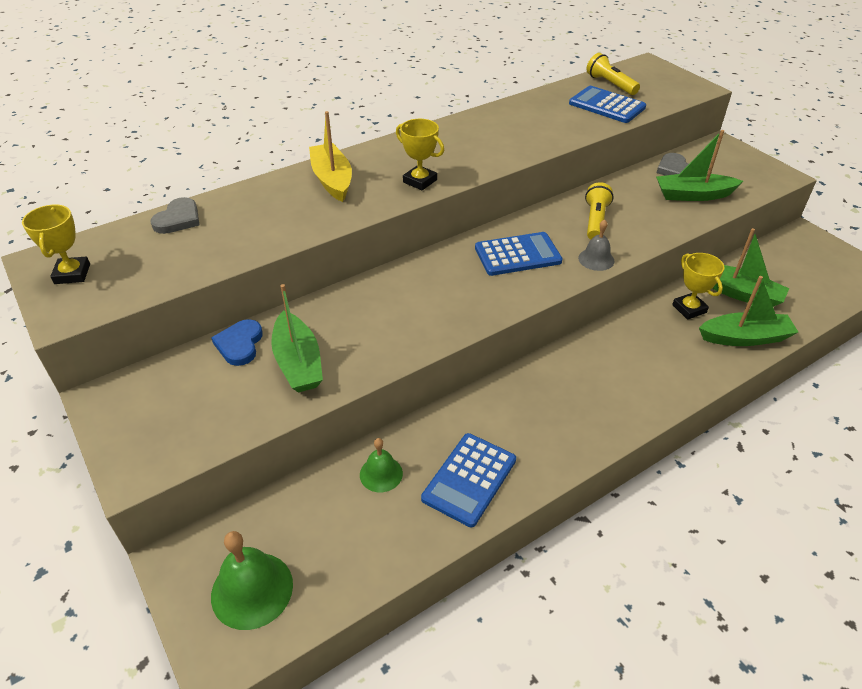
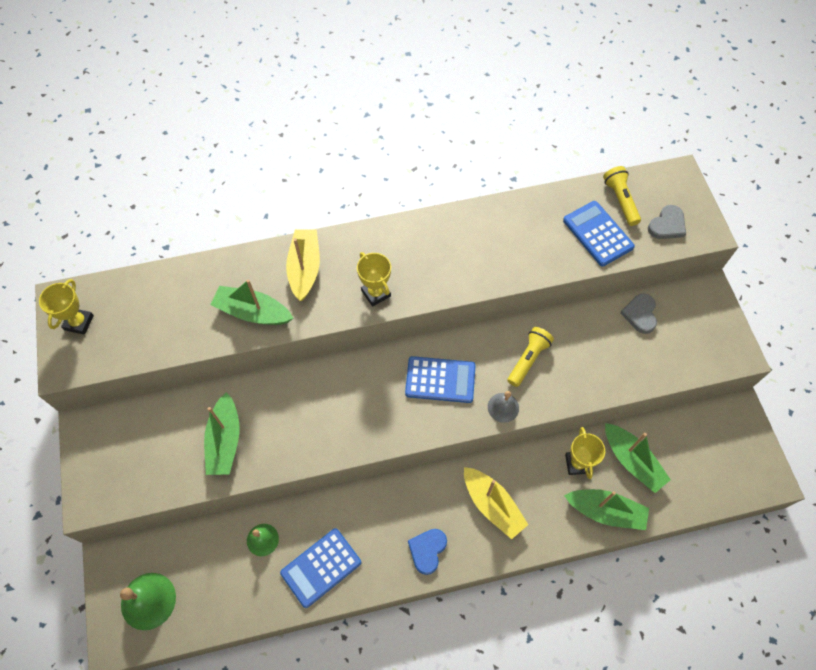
camera: 20 degrees right, 20 degrees up
(178, 219) = (170, 281): grey heart -> grey heart (667, 225)
(240, 344) = (190, 407): blue heart -> blue heart (427, 550)
(628, 365) = (492, 505): none -> yellow boat
(693, 195) = (636, 355): green boat -> green boat (253, 312)

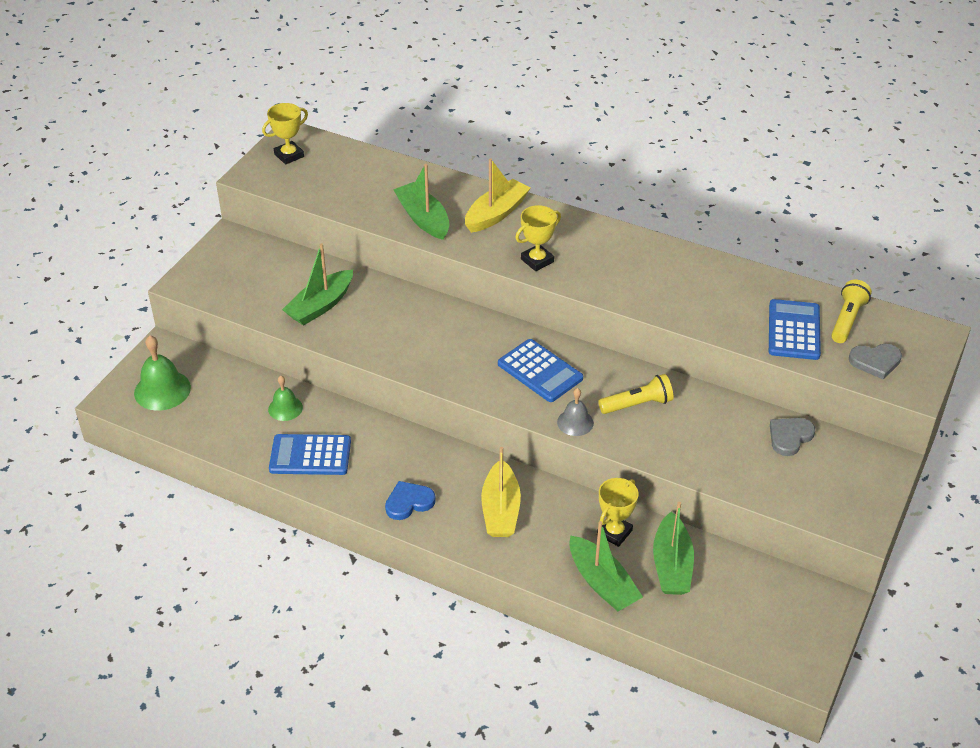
camera: 40 degrees right, 20 degrees down
(376, 293) = (537, 260): yellow trophy -> yellow trophy turned 45 degrees clockwise

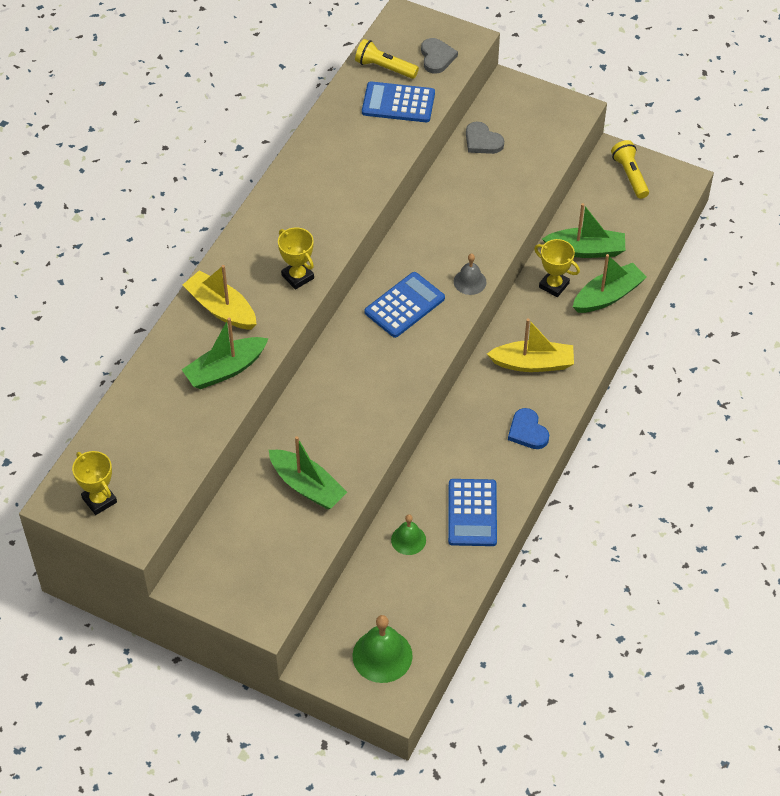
camera: 90 degrees left, 10 degrees up
(637, 404) = (446, 237): yellow flashlight -> yellow flashlight (630, 175)

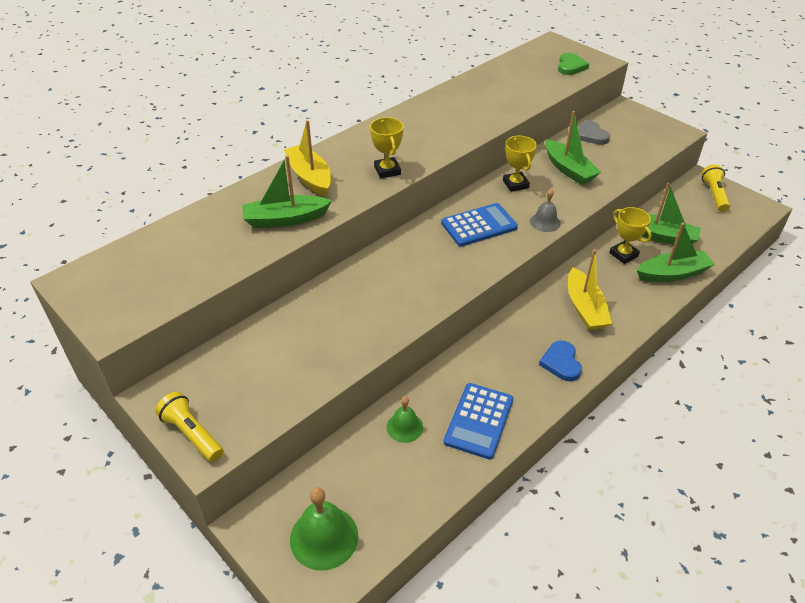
camera: 20 degrees right, 10 degrees down
(99, 500) = (105, 289): yellow trophy -> yellow trophy (515, 184)
(307, 486) = (319, 342): green boat -> green boat (568, 169)
(384, 68) = (526, 65): yellow flashlight -> yellow flashlight (192, 434)
(398, 103) = (527, 85): blue calculator -> none
(437, 57) = (570, 66): grey heart -> green heart
(533, 363) = (585, 308): yellow boat -> yellow boat turned 60 degrees clockwise

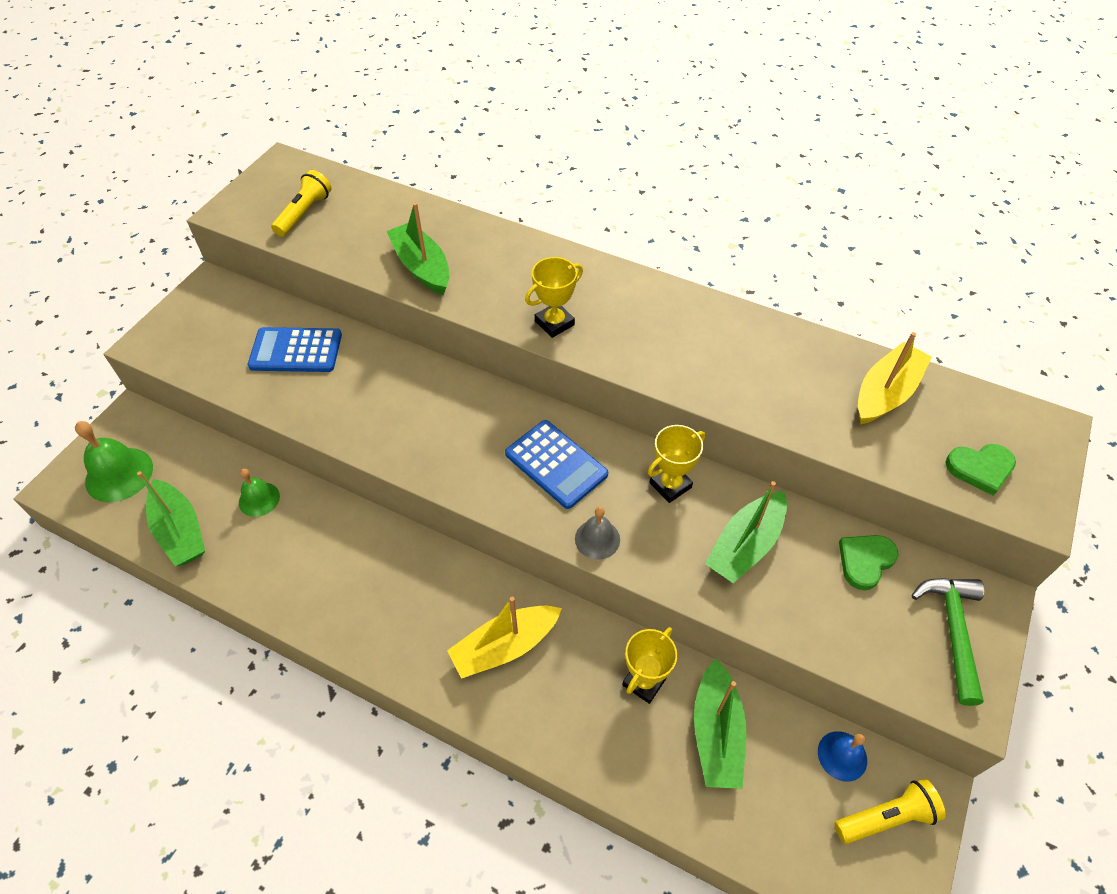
camera: 70 degrees right, 10 degrees up
(192, 434) = (167, 325): yellow flashlight -> yellow flashlight (304, 213)
(310, 177) = (508, 261): yellow boat -> yellow boat (885, 393)
(479, 421) = (280, 566): blue calculator -> blue calculator (296, 351)
(561, 363) = (393, 635): blue heart -> none
(591, 135) = (865, 561): grey heart -> green heart
(639, 124) = (952, 631): none -> green hammer
(672, 273) = (628, 761): green boat -> green boat (180, 531)
(680, 198) = (842, 756): none -> blue bell

